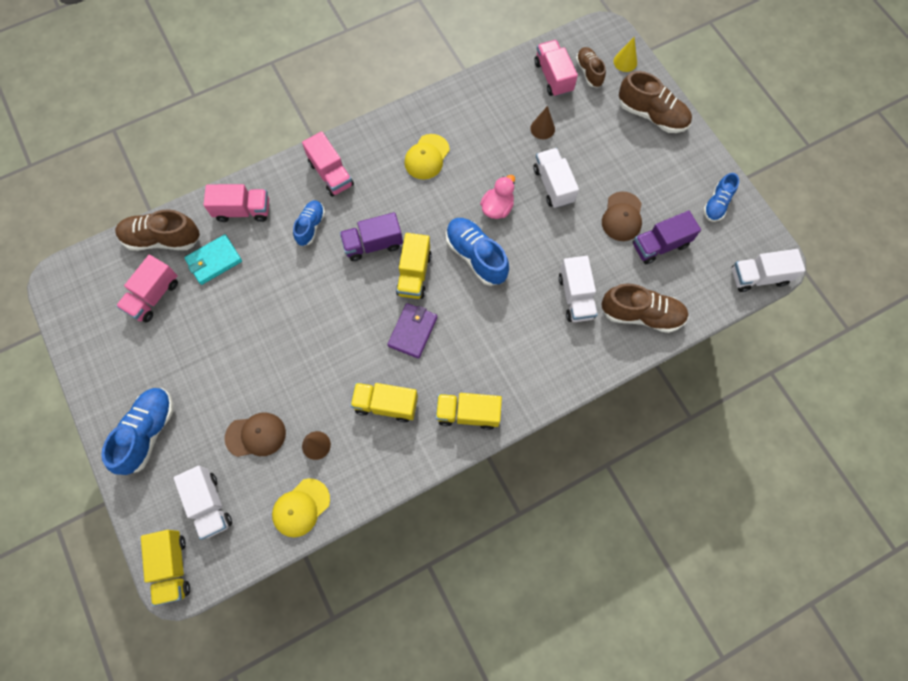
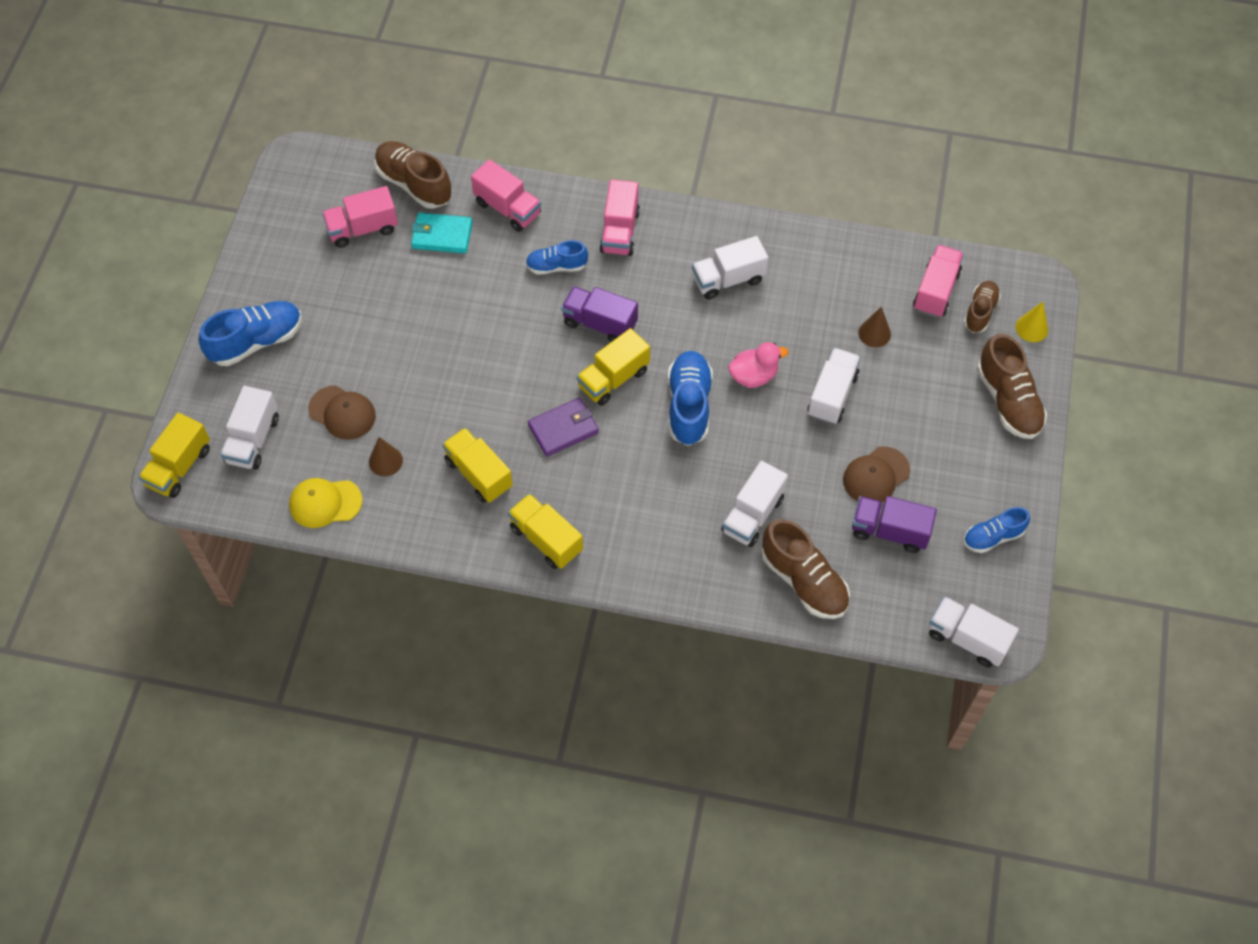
camera: 40 degrees right, 10 degrees down
(311, 226) = (556, 266): blue shoe -> blue shoe turned 150 degrees counterclockwise
(427, 157) = (728, 279): yellow cap -> white truck

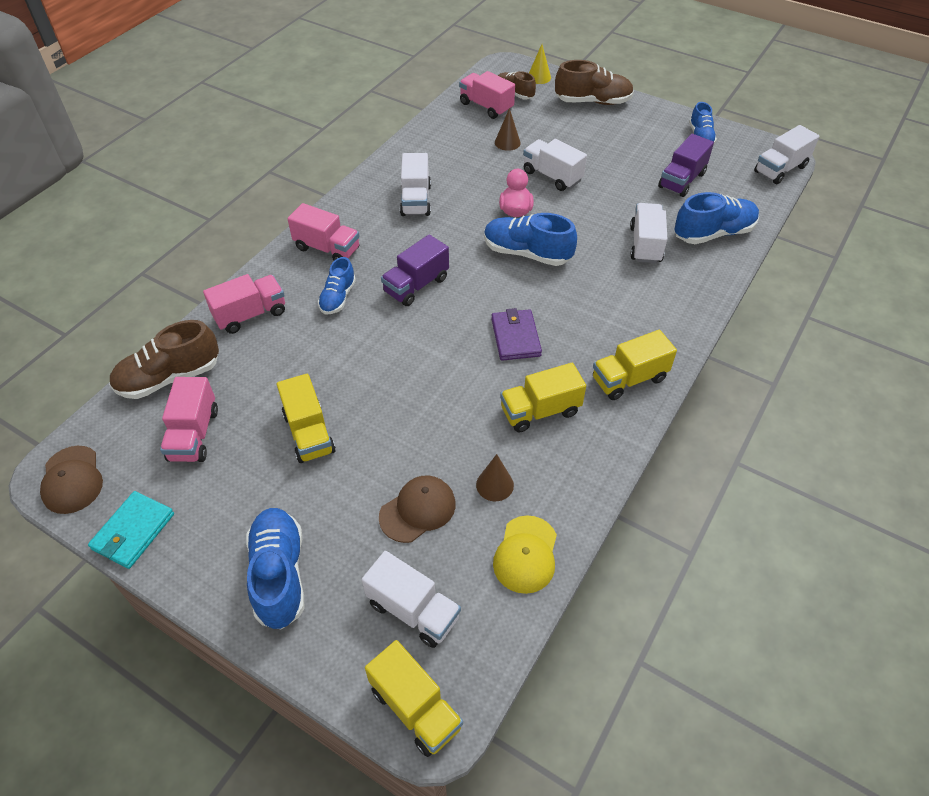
camera: 70 degrees left, 10 degrees down
(442, 235) = (247, 371): turquoise wallet -> turquoise wallet (133, 531)
(613, 379) = (478, 291): yellow truck -> yellow truck (309, 433)
(752, 515) = (645, 245): white truck -> white truck turned 135 degrees counterclockwise
(804, 581) = (713, 233): brown shoe -> blue shoe
(875, 476) = (632, 174): brown cap -> brown cap (72, 480)

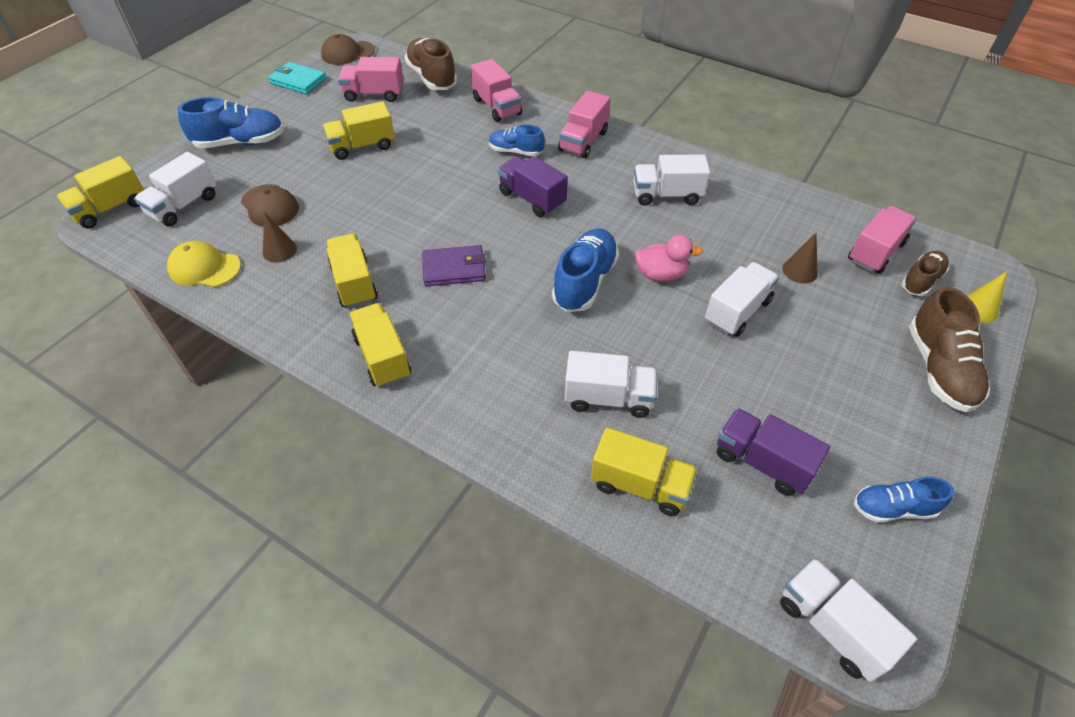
camera: 90 degrees right, 0 degrees up
(713, 233) = (640, 485): blue shoe -> yellow truck

